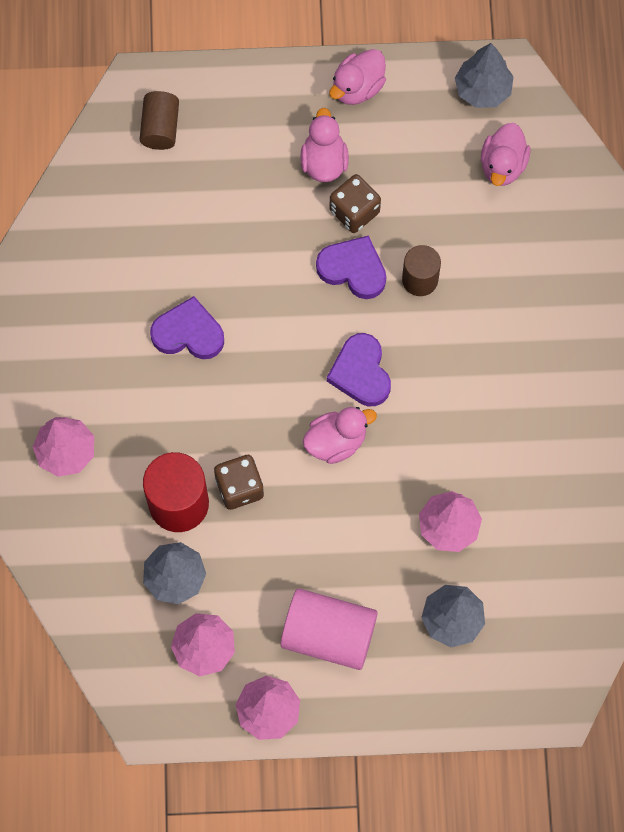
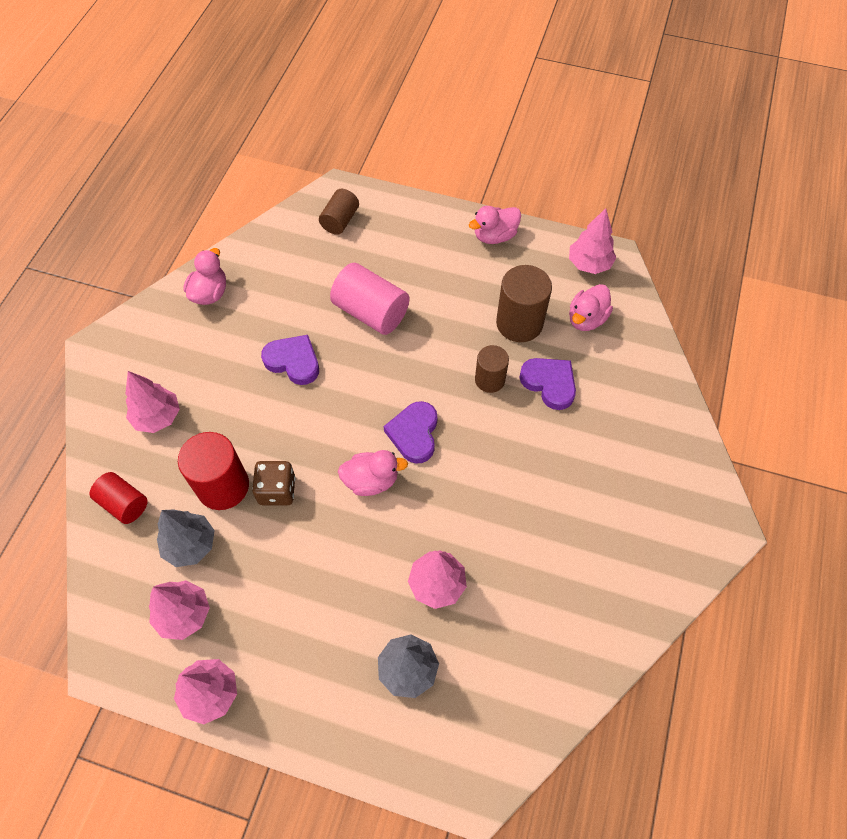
camera: 20 degrees right, 10 degrees down
(81, 560) = (124, 504): none -> red cylinder
(324, 162) = (449, 276): pink duck -> pink duck (210, 293)
(328, 635) = (294, 642): pink cylinder -> pink cylinder (371, 312)
(353, 269) = (440, 356): purple heart -> purple heart (549, 383)
(354, 211) = (458, 316): brown dice -> none
(428, 196) = (519, 323): none -> brown cylinder
(482, 90) = (589, 264): grey tree -> pink tree

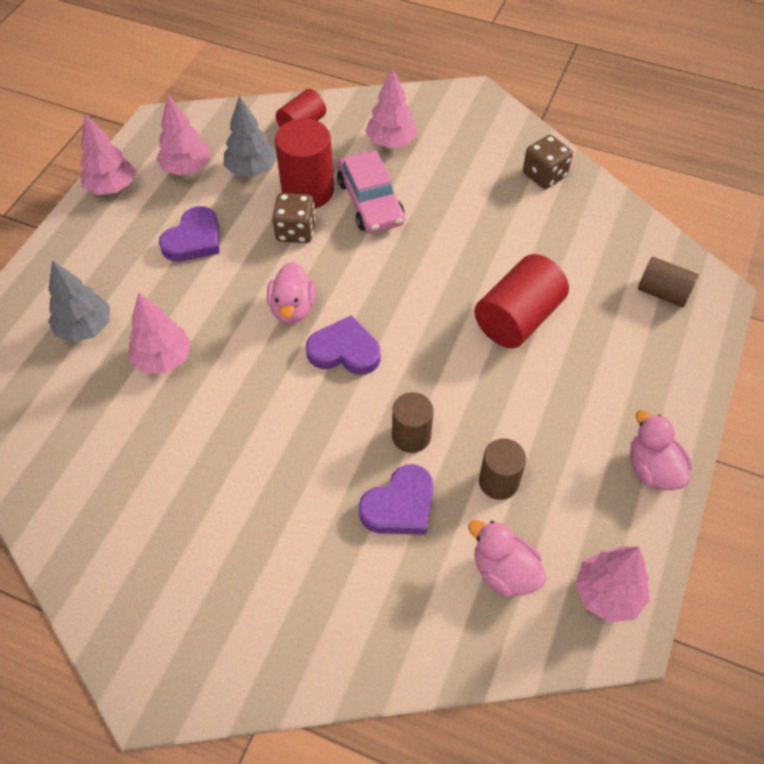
camera: 95 degrees right, 5 degrees down
(210, 293) = (544, 175): pink duck -> brown dice
(239, 429) = (370, 202): none -> pink car
(293, 361) = (450, 245): purple heart -> purple heart (194, 239)
(371, 312) = (518, 318): pink cylinder -> red cylinder
(519, 323) = (498, 482): brown cylinder -> brown cylinder, size x0.62

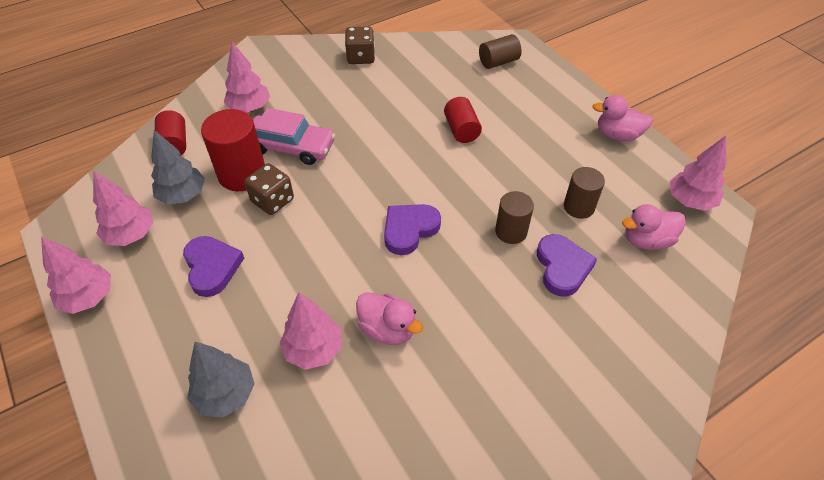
camera: 55 degrees left, 5 degrees down
(292, 308) = (343, 240): pink duck -> pink duck (387, 329)
(518, 318) = (461, 130): red cylinder -> red cylinder, size x0.62

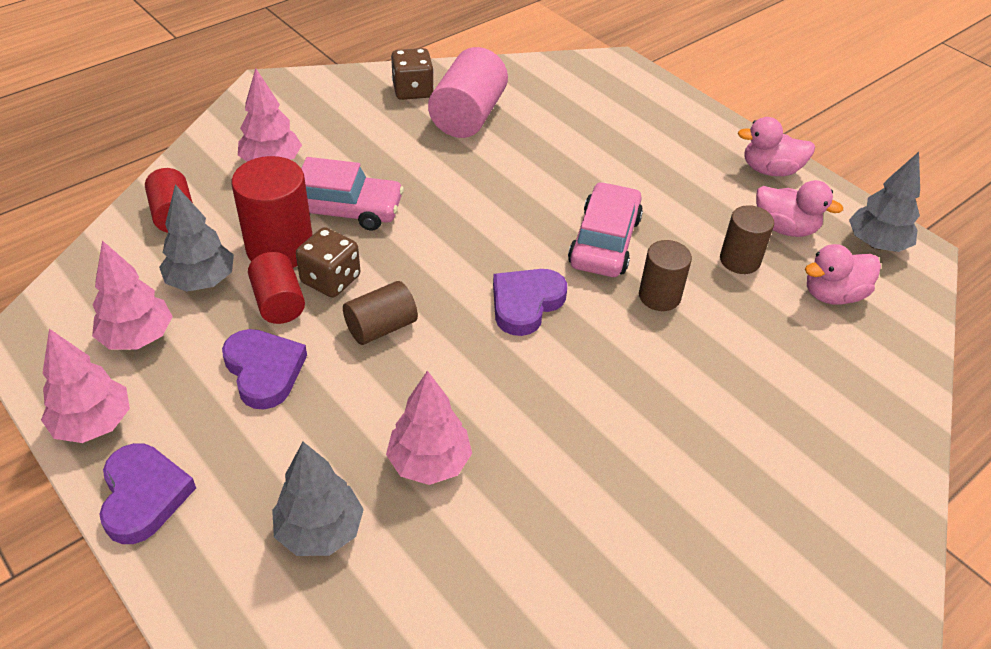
camera: 10 degrees left, 5 degrees down
(387, 329) = (524, 429): pink duck -> pink duck (785, 228)
(397, 79) = (468, 116): none -> pink cylinder
(461, 130) = (568, 175): red cylinder -> red cylinder (279, 302)
(478, 184) = (604, 241): none -> pink car
(498, 62) = (598, 88): brown cylinder -> brown cylinder (381, 327)
(562, 267) = (734, 335): purple heart -> purple heart (143, 496)
(690, 201) = (876, 244): pink tree -> grey tree

